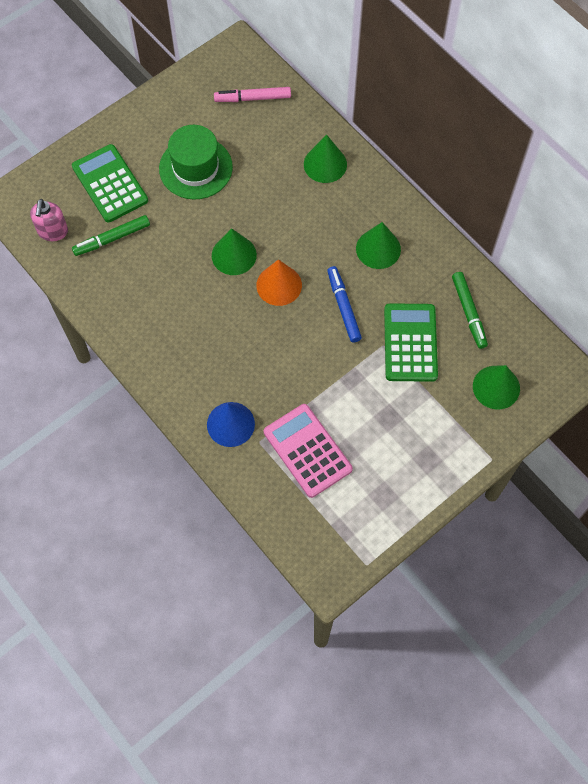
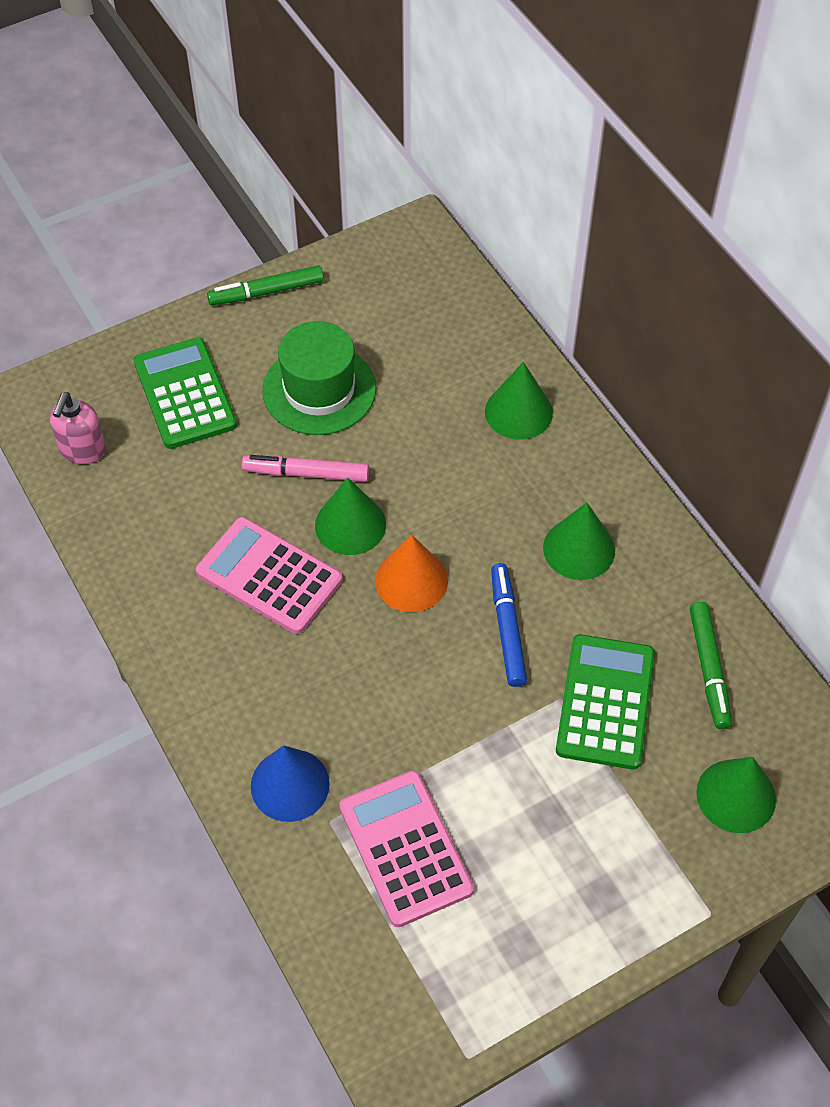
camera: 10 degrees right, 10 degrees down
(112, 239) = (169, 473): green marker -> green marker (267, 292)
(190, 296) = (269, 576): none -> pink calculator
(253, 98) = (427, 303): pink marker -> pink marker (306, 474)

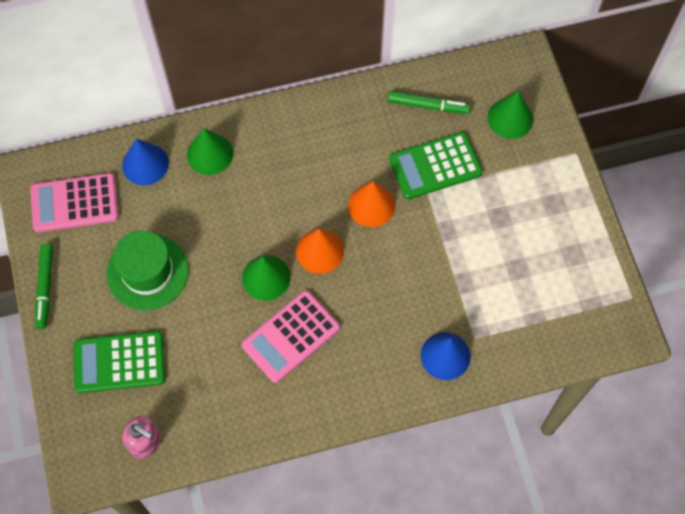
camera: 75 degrees left, 10 degrees up
(306, 474) = (216, 295): pink marker -> none
(406, 848) = (502, 299): pink calculator -> pink calculator (74, 203)
(476, 345) = (145, 164): none -> blue cone
(507, 629) = (371, 205): blue marker -> orange cone
(579, 549) = (326, 149): green cone -> none
(605, 702) = (435, 166): green calculator -> green calculator turned 45 degrees counterclockwise

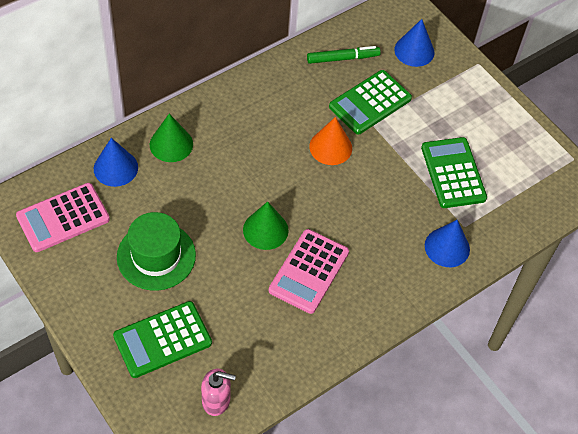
camera: 25 degrees left, 10 degrees down
(45, 288) = (65, 297): green marker -> none
(320, 251) = (303, 195): orange cone -> none
(489, 274) = (453, 173): none -> green calculator
(510, 118) = (414, 51): green cone -> blue cone

